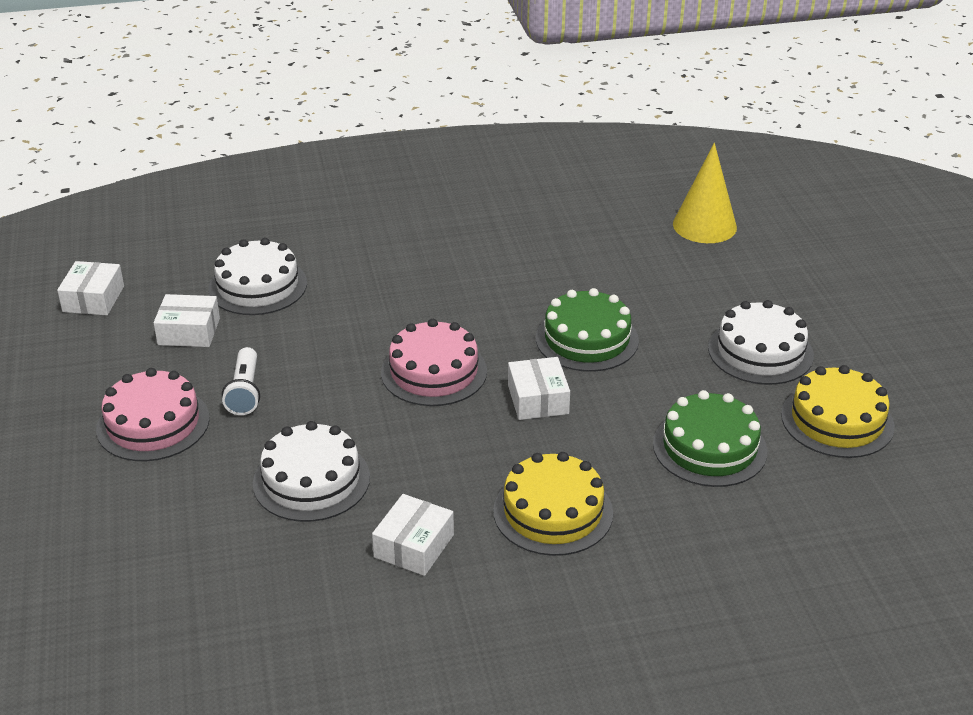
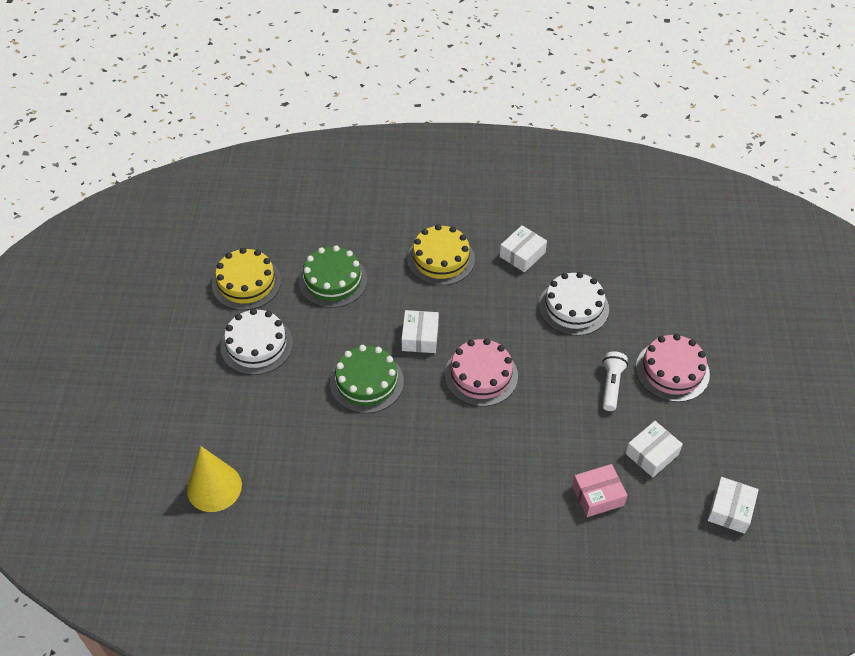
camera: 165 degrees left, 15 degrees up
(189, 332) = (652, 454): white box -> white box turned 60 degrees counterclockwise
(258, 286) = (598, 495): white cake -> pink box

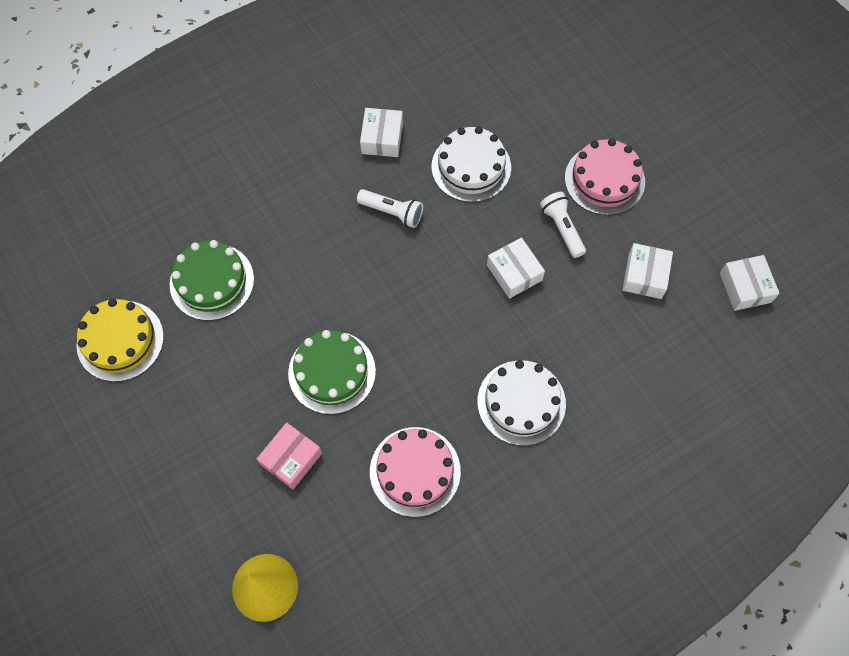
camera: 35 degrees left, 15 degrees up
(257, 345) = (187, 404): white cake -> white cake (521, 402)
(420, 337) = (348, 290): white box -> white box (514, 273)
(441, 259) = (305, 191): yellow cake -> none
(481, 375) = (437, 294): pink cake -> pink cake (415, 471)
(491, 305) = (392, 212): none -> white flashlight
(598, 495) = (628, 348): pink box -> pink box (291, 459)

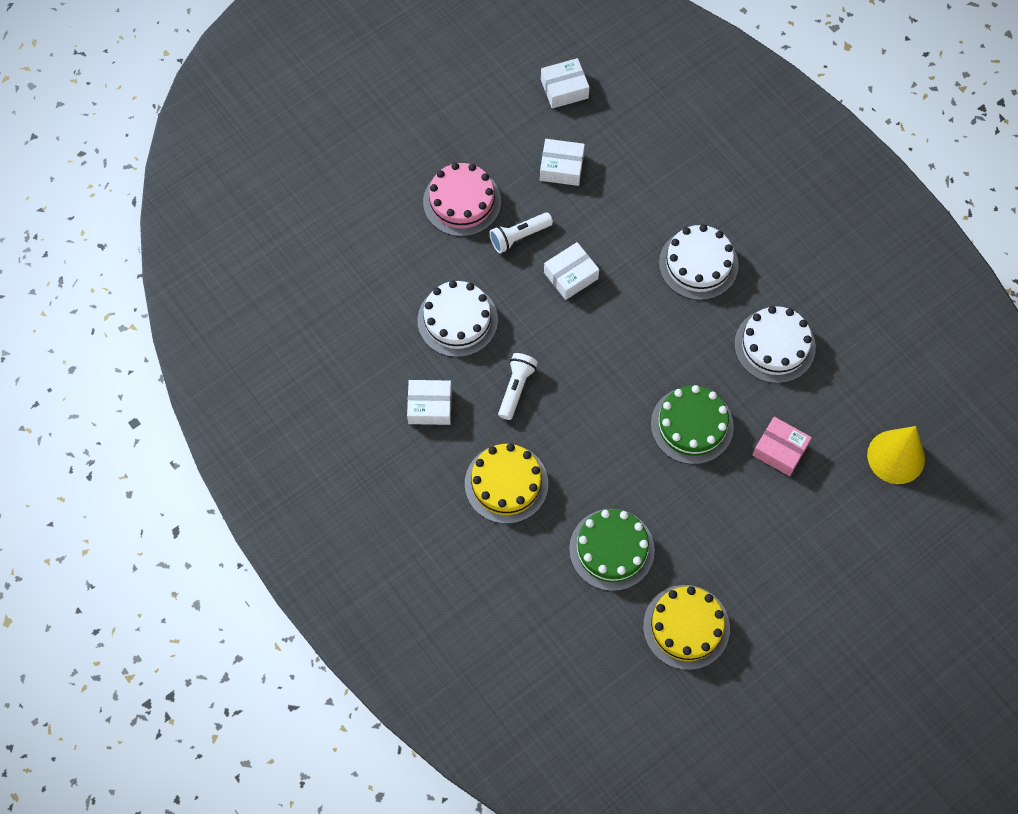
camera: 95 degrees left, 0 degrees up
(294, 196) = (506, 483): none -> yellow cake
(415, 471) = (774, 346): pink cake -> white cake

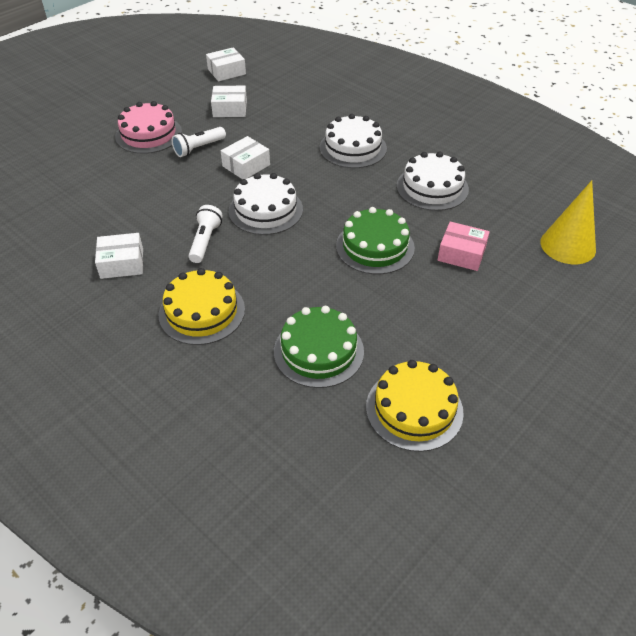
camera: 10 degrees left, 20 degrees down
(457, 320) = (147, 203): white cake -> white cake (265, 210)

